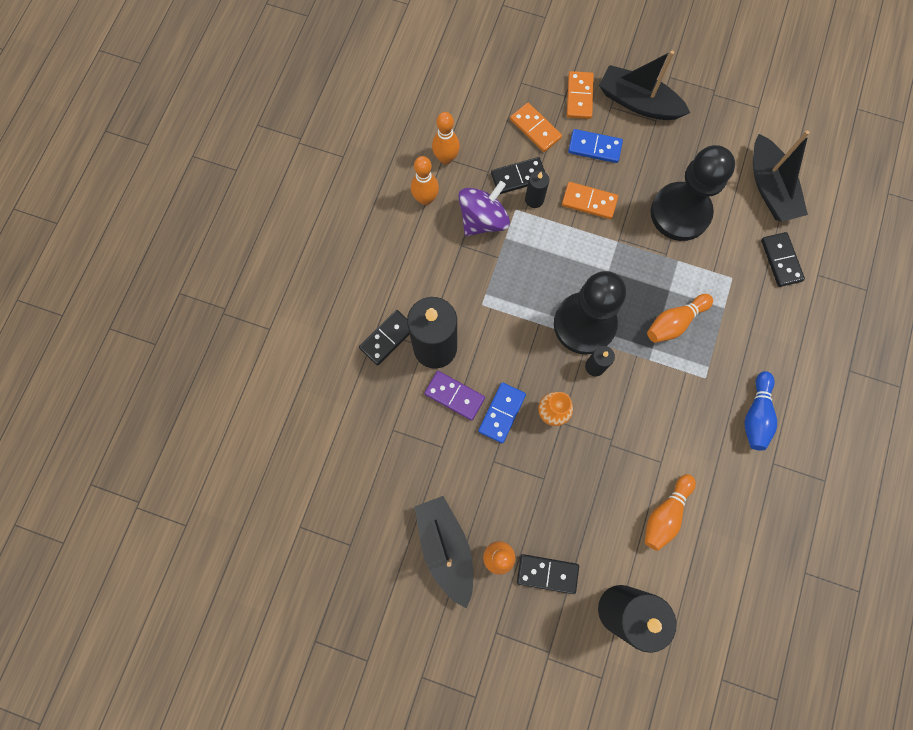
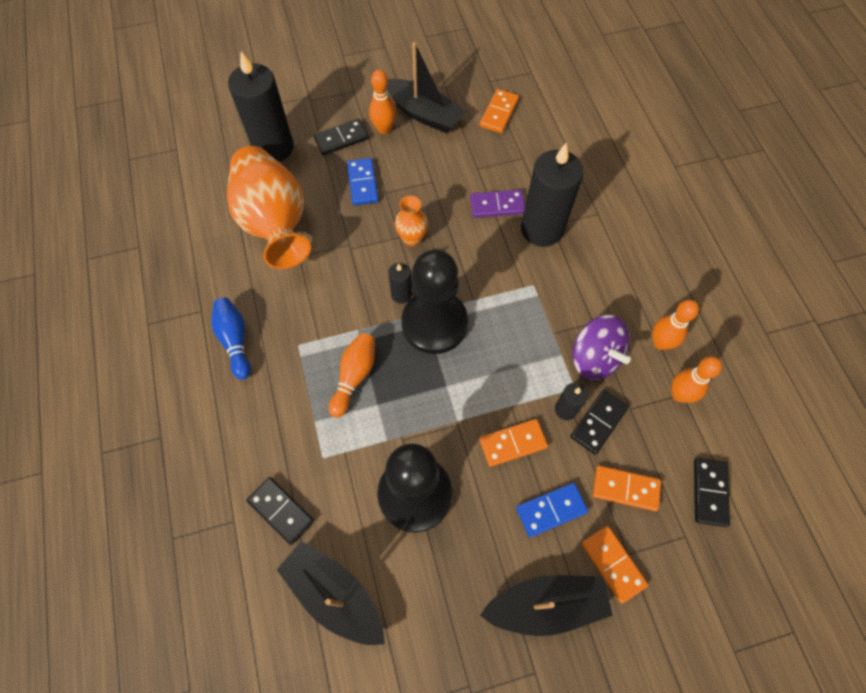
camera: 145 degrees right, 10 degrees down
(373, 497) = (499, 113): none -> orange domino
(387, 338) = (584, 213): black domino -> black domino (709, 492)
(483, 220) = (594, 358): purple spinning top -> purple spinning top turned 45 degrees counterclockwise
(501, 413) = (451, 215): blue domino -> blue domino (363, 183)
(665, 514) = (274, 222): orange bowling pin -> orange vase

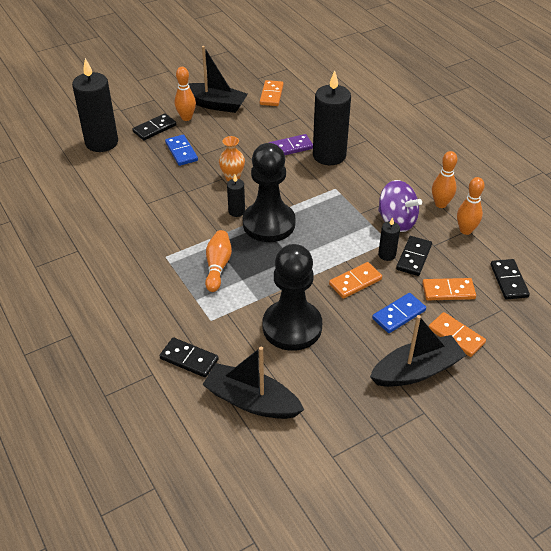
camera: 15 degrees left, 20 degrees down
(235, 340) = (113, 263): blue bowling pin -> none
(274, 222) = (119, 186): orange vase -> none

